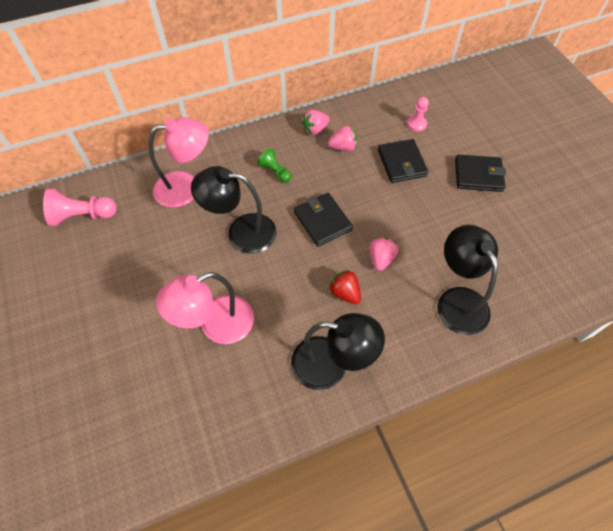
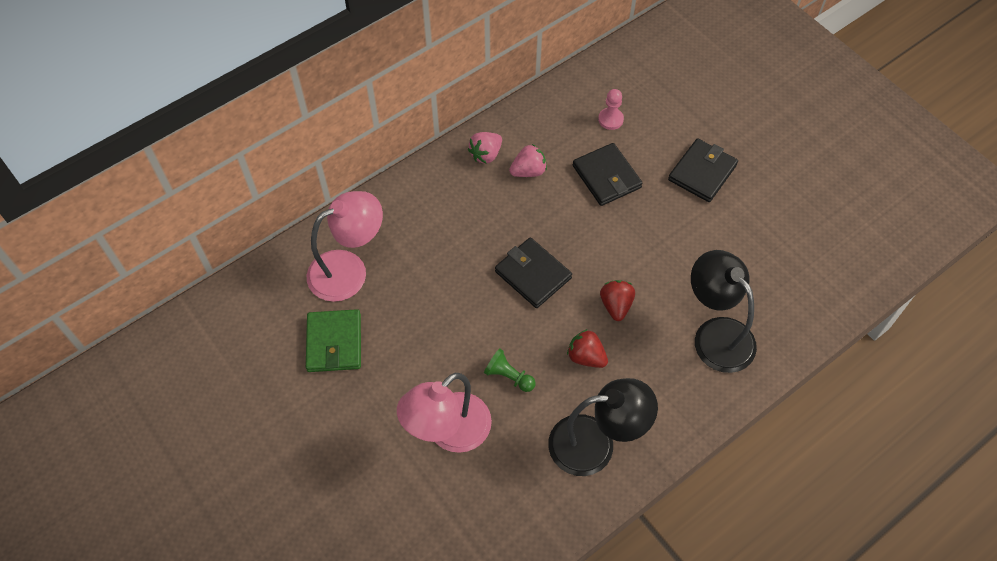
camera: 15 degrees left, 0 degrees up
(83, 216) = (229, 338): pink pawn -> none
(156, 236) = (334, 343): none -> green wallet
(241, 232) = (439, 312): black lamp -> none
(275, 171) = (454, 223): green pawn -> green pawn (508, 376)
(381, 259) = (616, 305): pink strawberry -> red strawberry
(478, 175) = (702, 172): black wallet -> black wallet turned 45 degrees counterclockwise

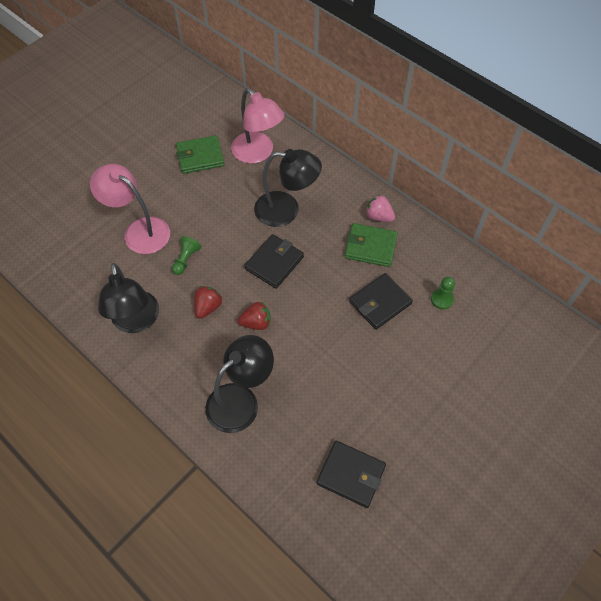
camera: 80 degrees right, 0 degrees up
(454, 250) = (286, 210): none -> black lamp
(528, 171) = (370, 247): pink strawberry -> green wallet
(610, 119) = (441, 299): pink pawn -> green pawn
(702, 172) = (405, 377): black wallet -> black wallet (351, 474)

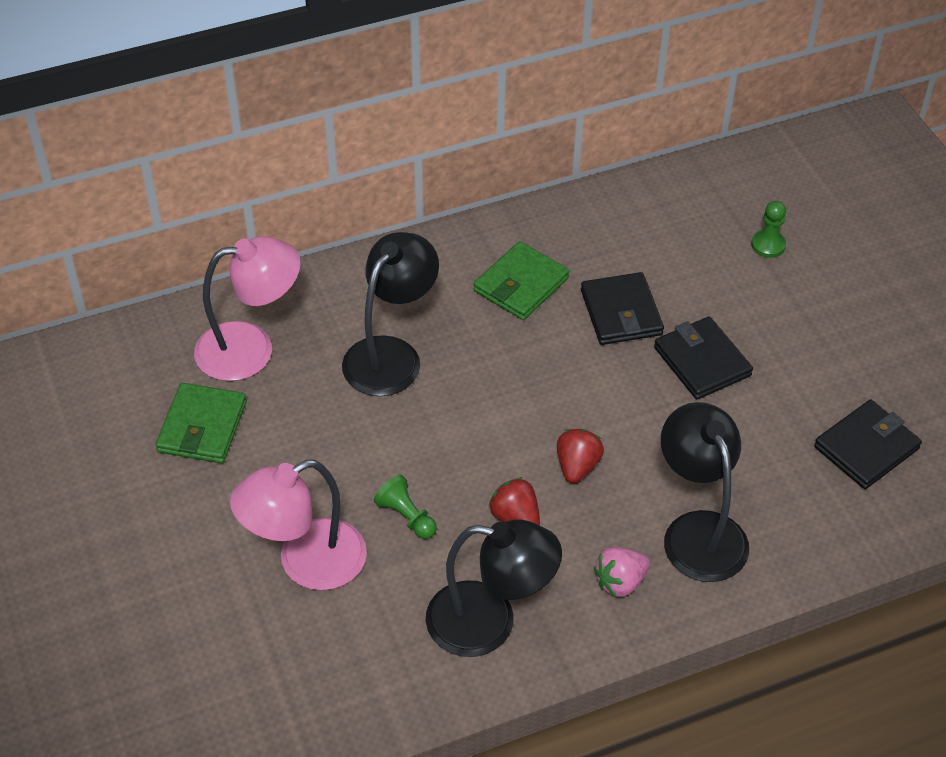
camera: 65 degrees left, 10 degrees down
(274, 263) = (482, 406): black wallet -> black wallet (702, 361)
(379, 216) = (473, 254): pink strawberry -> pink strawberry (620, 582)
(441, 299) = (651, 247): green pawn -> green pawn (768, 245)

